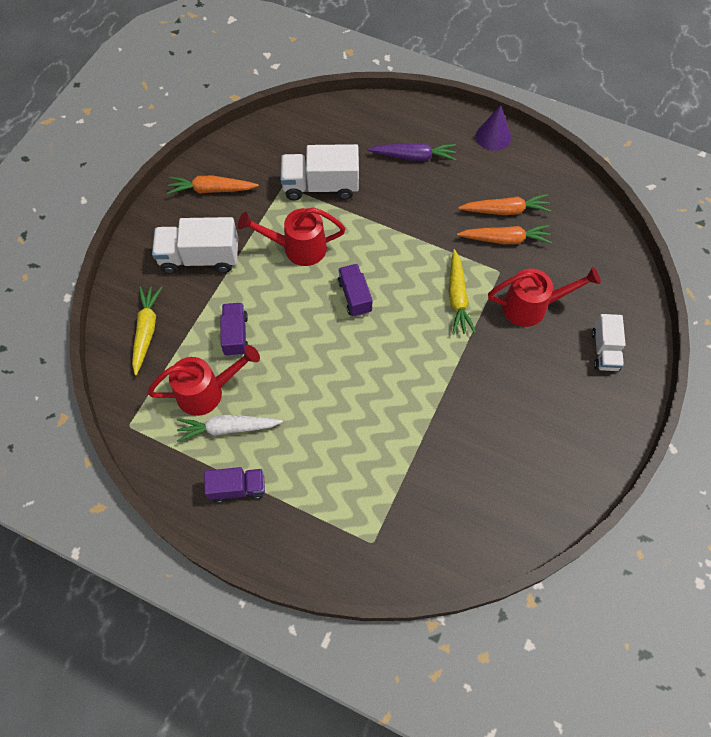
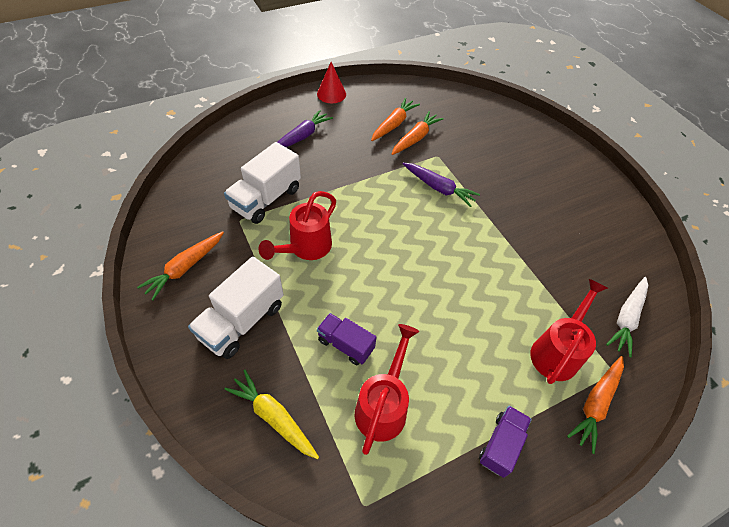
camera: 55 degrees left, 10 degrees down
(228, 428) = (434, 412): white carrot -> white carrot (626, 318)
(328, 542) = (595, 404): none -> orange carrot
(355, 296) = (384, 242): purple truck -> none
(457, 297) = (438, 188): yellow carrot -> purple carrot
(493, 136) = (331, 94): purple cone -> red cone
(531, 307) = (478, 159): red watering can -> red watering can (557, 351)
(604, 350) = (539, 149): white truck -> none

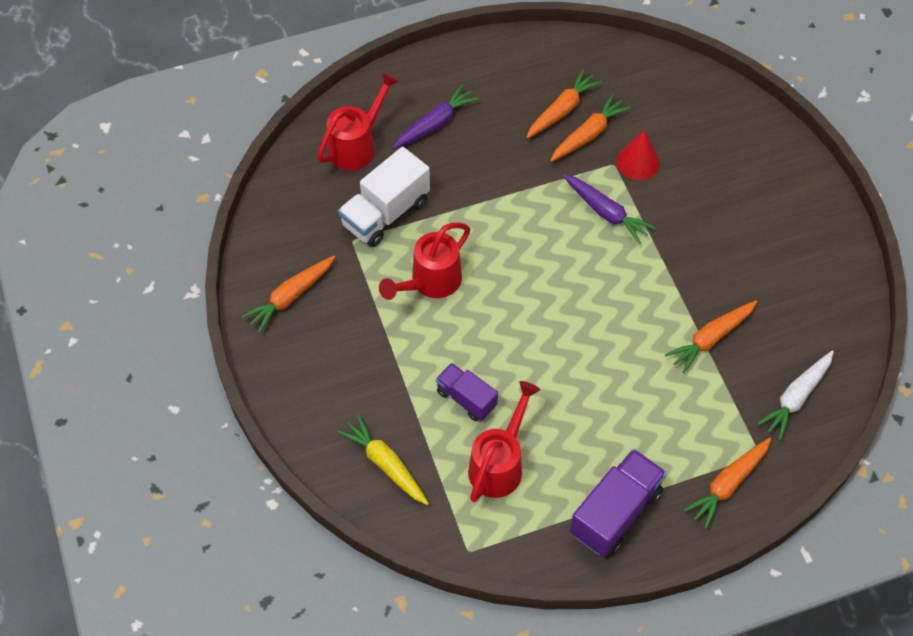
camera: 10 degrees right, 5 degrees up
(242, 321) = (355, 363): white truck -> none
(331, 94) = (481, 54): red cone -> red cone (638, 162)
(501, 445) = (615, 513): purple truck -> purple truck, size x1.62
(543, 275) = (711, 338): none -> orange carrot
(557, 351) = (702, 427): red watering can -> red watering can (357, 146)

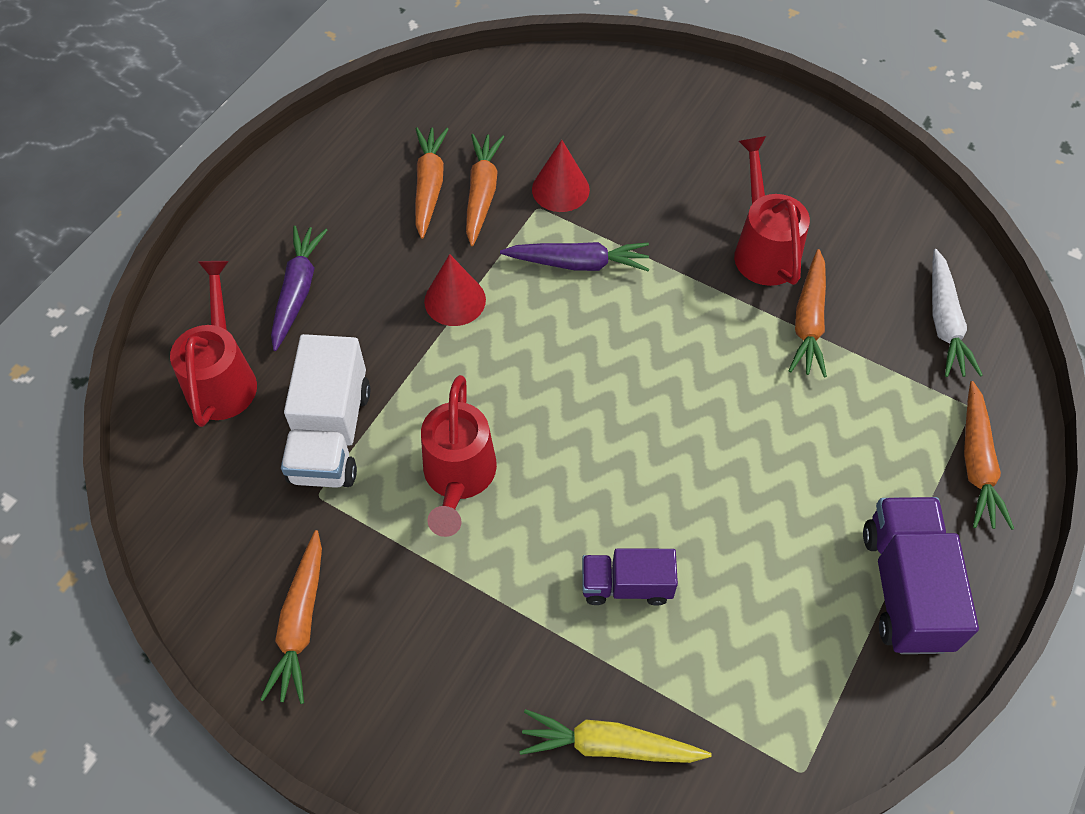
camera: 40 degrees left, 0 degrees up
(499, 464) = (735, 635): red watering can -> red watering can (763, 249)
(515, 186) = (455, 300): none -> red cone

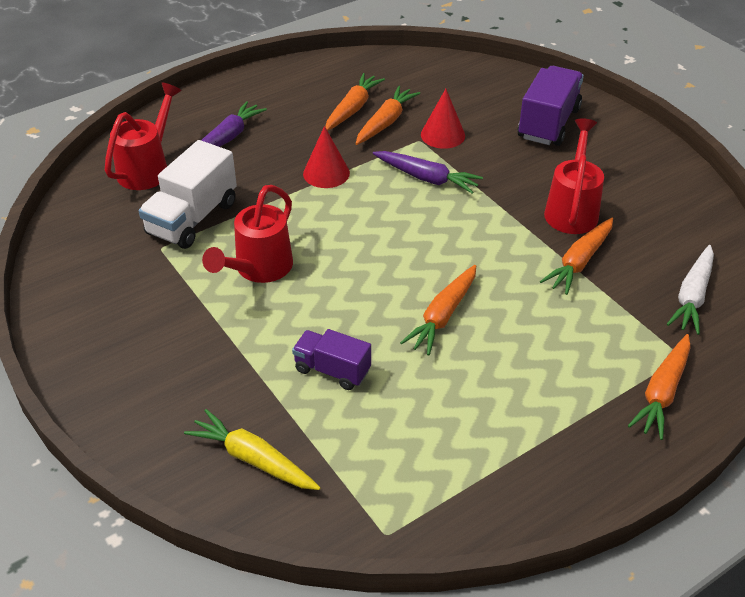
camera: 25 degrees right, 15 degrees down
(300, 623) = (99, 312): orange carrot -> orange carrot (442, 316)
(905, 588) = (548, 450): purple truck -> purple truck (548, 123)

